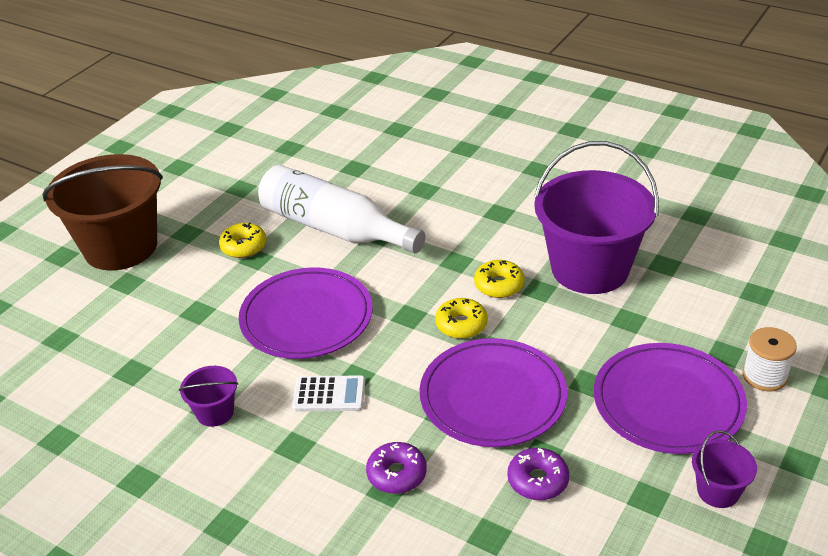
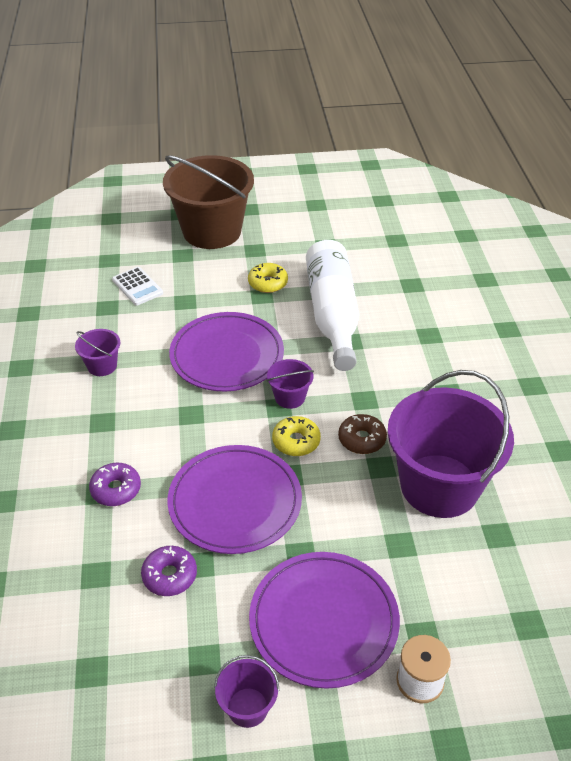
camera: 50 degrees right, 5 degrees up
(329, 394) = (163, 411): white calculator -> white calculator (137, 287)
(405, 303) = (290, 397): none -> purple bucket
(499, 285) = (362, 439): yellow donut -> brown donut

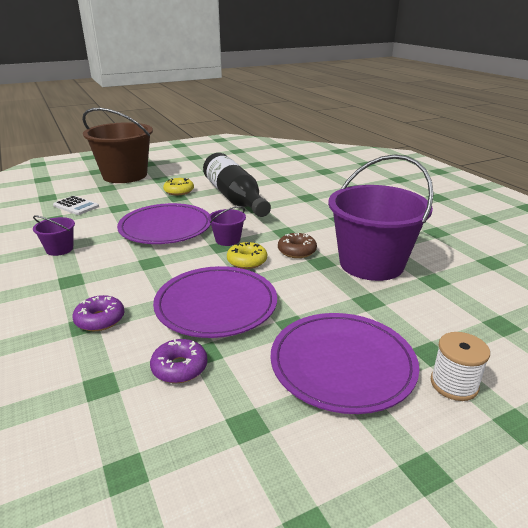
camera: 20 degrees left, 15 degrees down
(248, 707) = (314, 453): purple bucket -> none
(332, 314) = (234, 198): white bottle -> black bottle

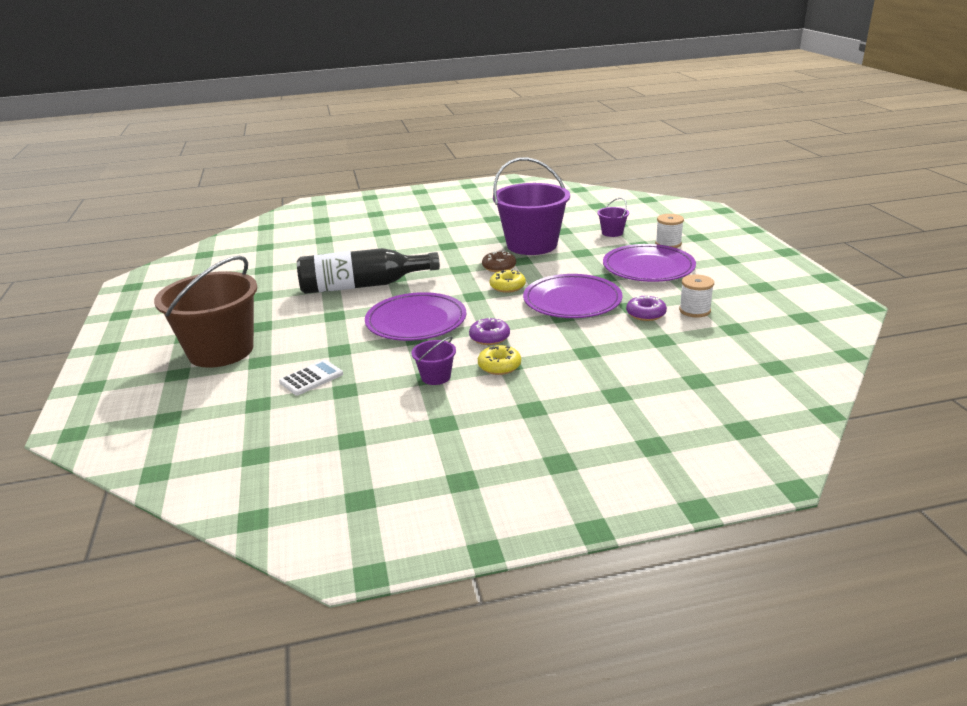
camera: 75 degrees left, 0 degrees up
(100, 320) = (580, 345): purple donut -> purple donut (489, 337)
(179, 191) = (316, 314): yellow donut -> yellow donut (499, 366)
(192, 421) = (694, 310): none -> white spool
(227, 240) = (462, 292): purple bucket -> purple bucket (612, 233)

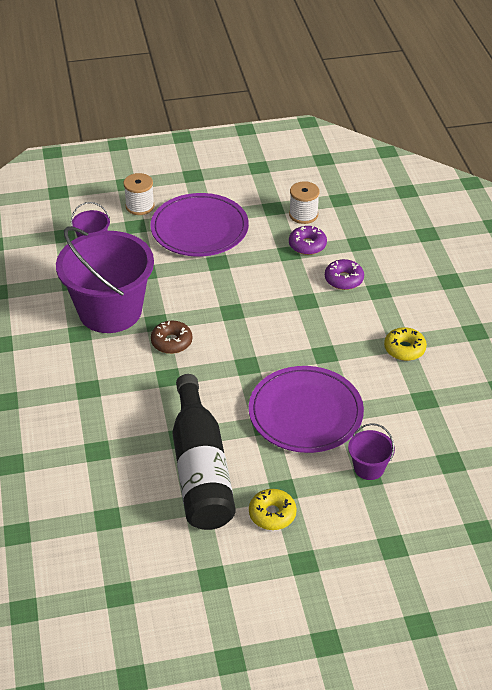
camera: 90 degrees left, 15 degrees up
(221, 351) = (366, 592): brown bucket -> none
(311, 378) = (429, 492): white calculator -> none
(436, 377) = (424, 394): purple bucket -> purple bucket (369, 468)
(489, 337) = (347, 354): purple donut -> purple donut (343, 279)
(507, 287) = (228, 337): yellow donut -> yellow donut (272, 514)
(572, 300) = (271, 290): purple plate -> none

